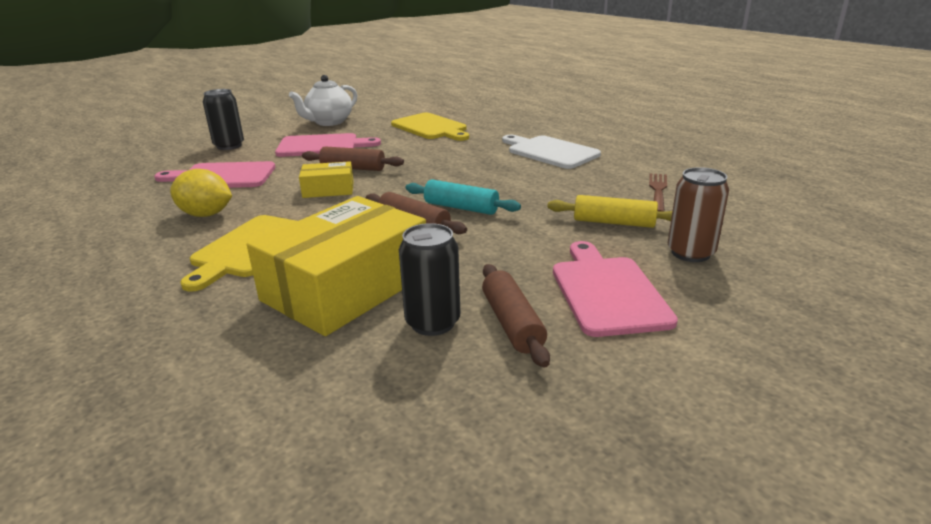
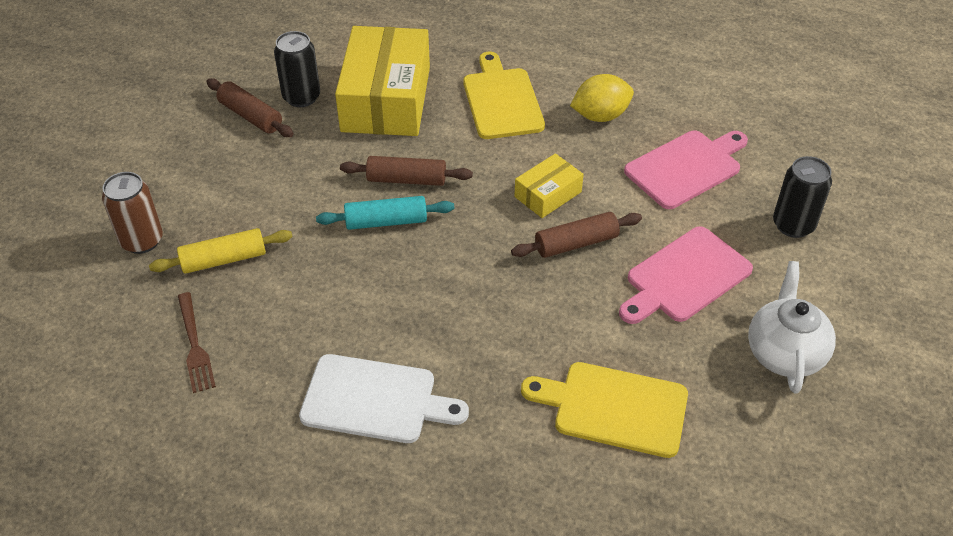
camera: 145 degrees right, 20 degrees up
(607, 292) = (198, 168): pink cutting board -> none

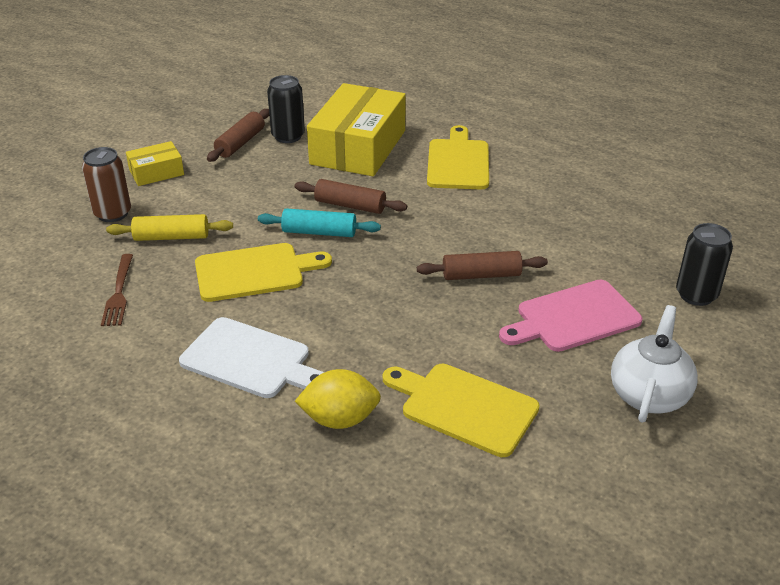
camera: 15 degrees right, 10 degrees down
(251, 116) = (240, 143): brown rolling pin -> brown rolling pin turned 60 degrees clockwise
(335, 287) = (254, 272): none -> yellow cutting board
(548, 194) = (470, 235): yellow box -> yellow box (156, 172)
(600, 116) = (542, 185): yellow lemon -> yellow lemon (340, 419)
(686, 167) = (608, 235): pink cutting board -> none

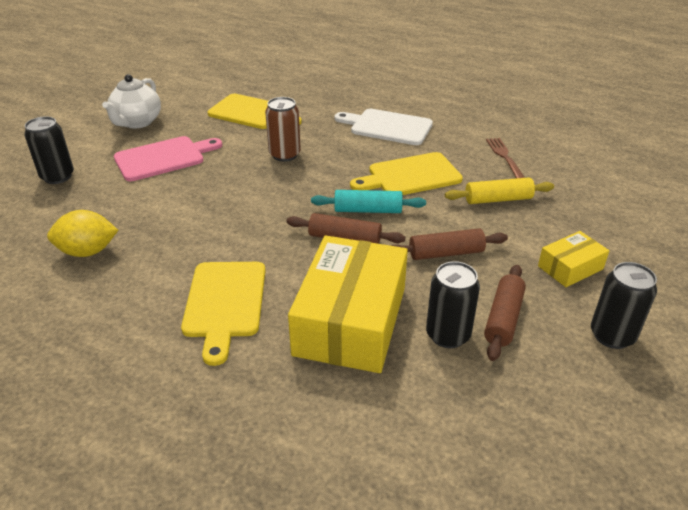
camera: 175 degrees right, 0 degrees up
(113, 213) = (571, 218): brown can -> brown can (284, 155)
(168, 131) = (612, 335): none -> black can
(340, 419) = (324, 106): yellow lemon -> yellow lemon (88, 251)
(481, 275) = (225, 182): brown rolling pin -> brown rolling pin (446, 253)

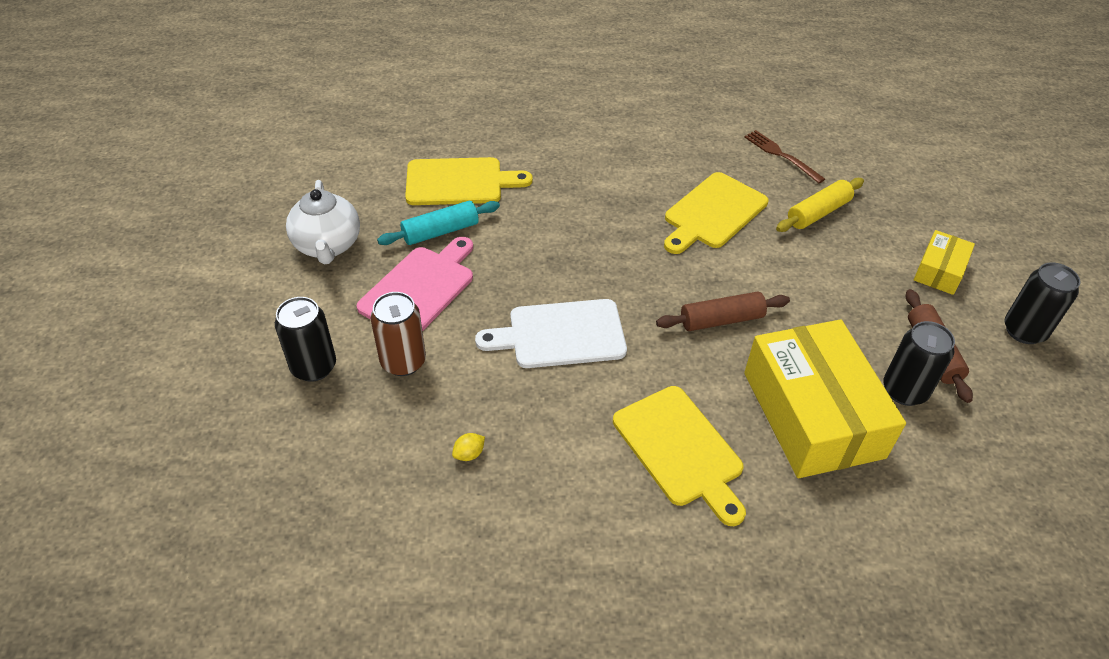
camera: 30 degrees left, 10 degrees up
(88, 251) = (469, 454): yellow lemon -> yellow lemon, size x0.45
(284, 155) = (557, 232): brown can -> brown can (403, 362)
(368, 210) = (711, 275): turquoise rolling pin -> turquoise rolling pin (440, 231)
(387, 127) = (631, 152): white cutting board -> white cutting board (560, 335)
(446, 253) = (827, 298): brown rolling pin -> none

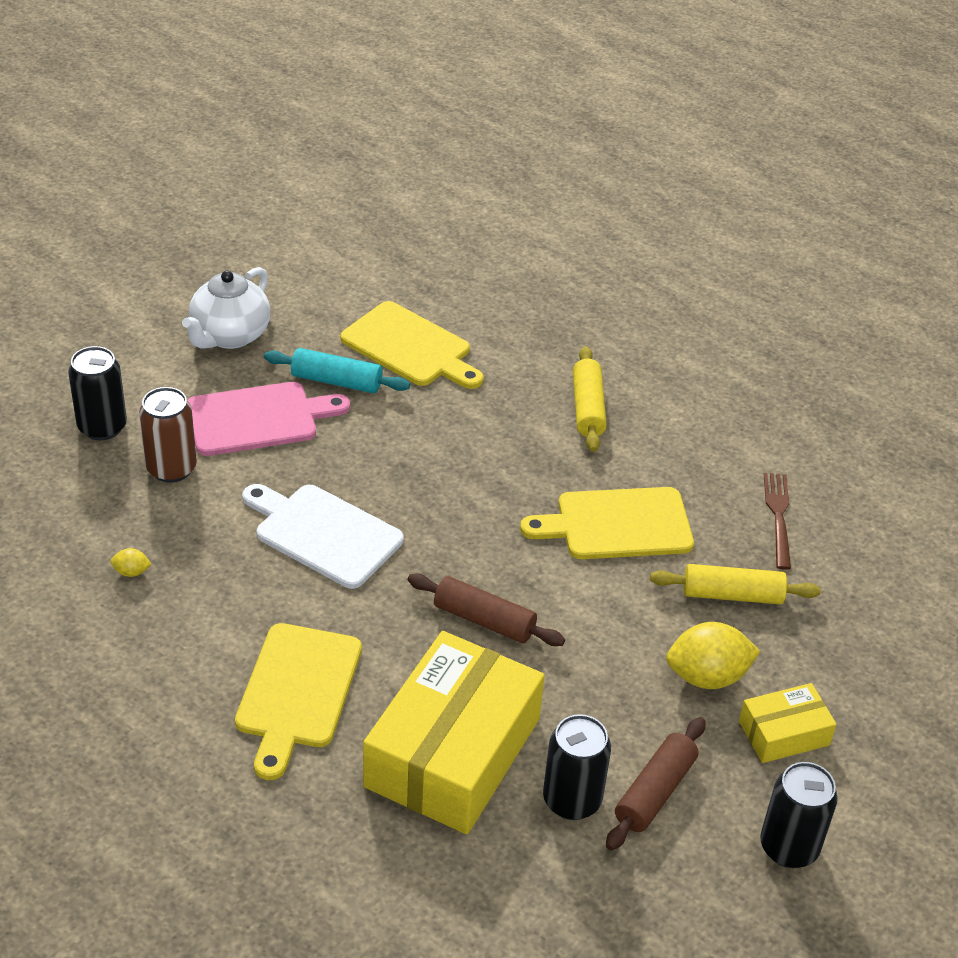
camera: 40 degrees right, 5 degrees down
(609, 156) = (587, 408): none -> yellow rolling pin
(867, 267) = (707, 676): none -> yellow lemon

